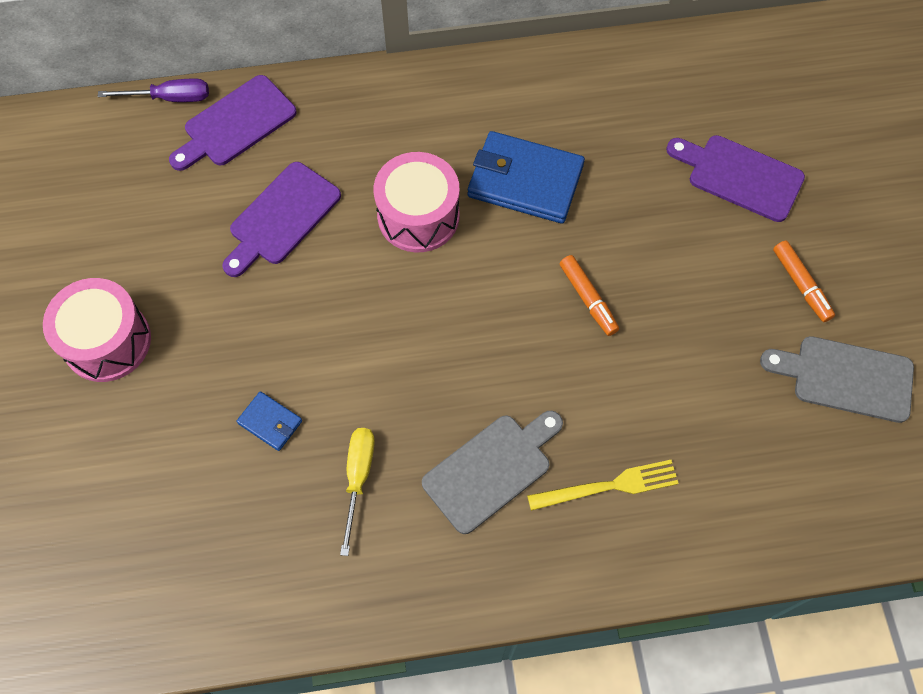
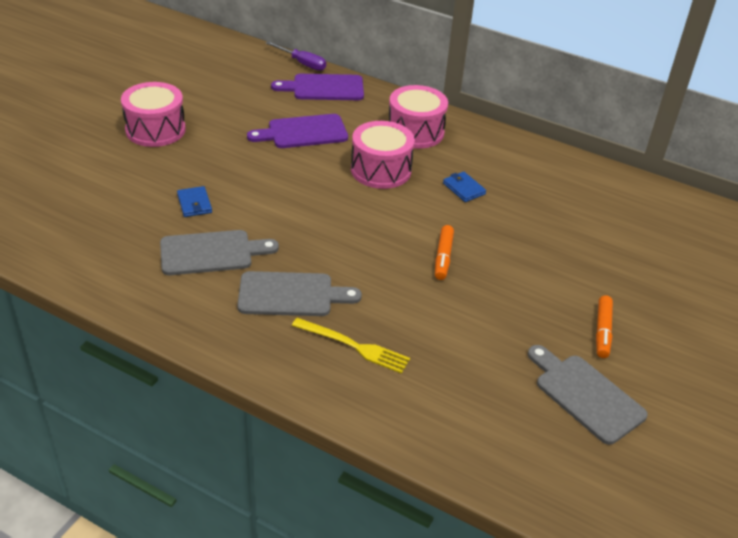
camera: 35 degrees right, 25 degrees down
(358, 478) = (211, 253): yellow screwdriver -> grey cutting board
(401, 126) = (415, 132): none -> pink drum
(525, 181) = (464, 189): blue wallet -> blue wallet, size x0.48
(740, 176) = (614, 259): purple cutting board -> none

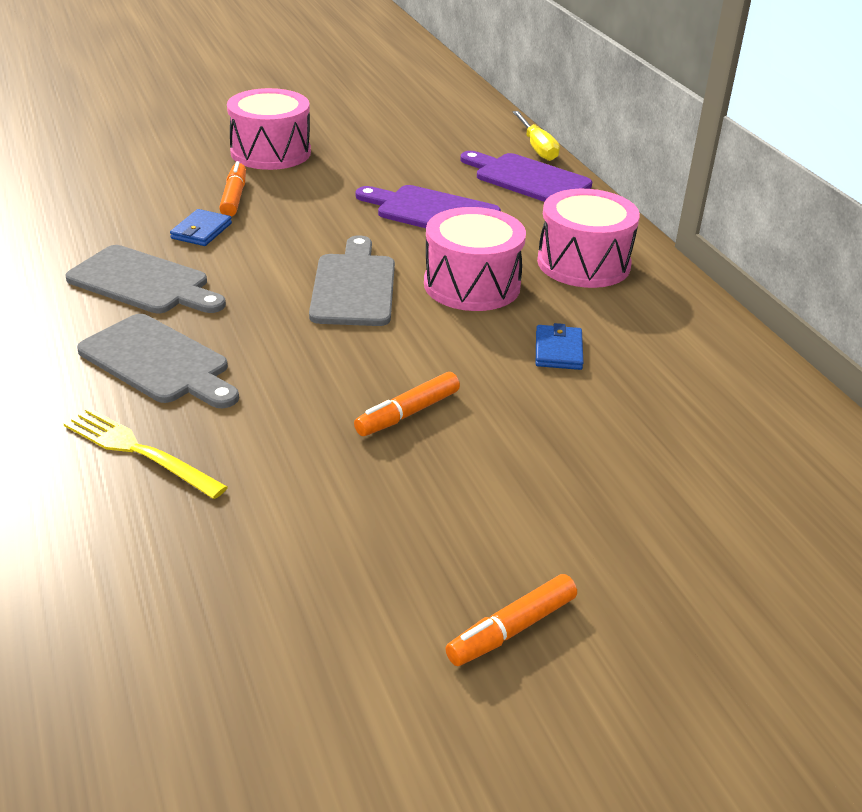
camera: 40 degrees right, 5 degrees down
(180, 172) = (234, 197): none -> orange marker
(302, 63) = (537, 148): purple screwdriver -> yellow screwdriver
(353, 346) = (140, 452): yellow fork -> yellow fork turned 150 degrees clockwise
(585, 395) = (351, 699): grey cutting board -> grey cutting board (353, 286)

